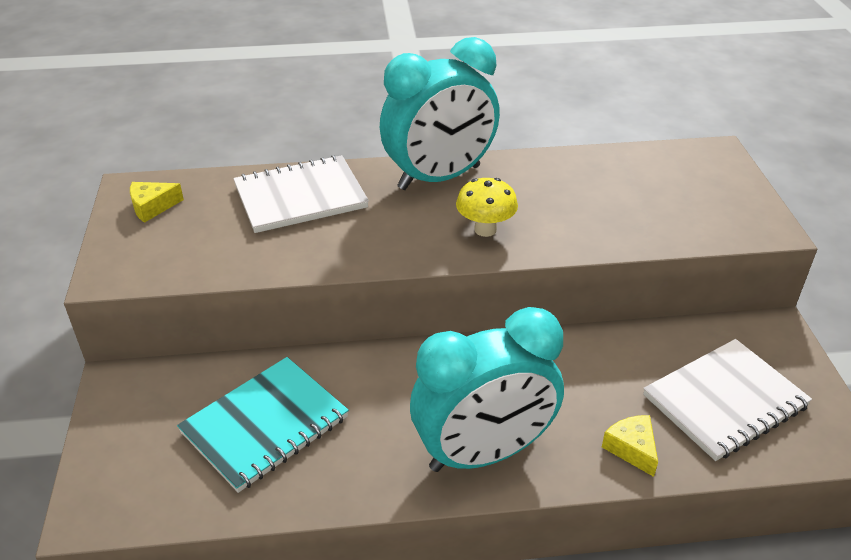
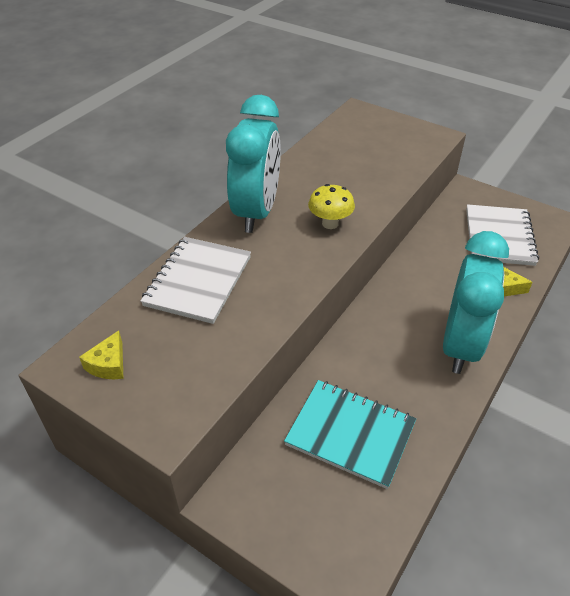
camera: 50 degrees left, 5 degrees up
(265, 425) = (350, 434): turquoise notebook -> turquoise notebook turned 60 degrees counterclockwise

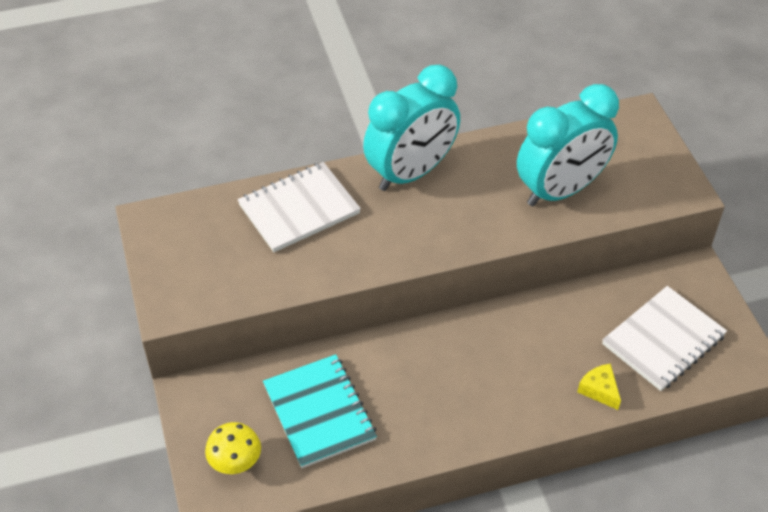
camera: 40 degrees right, 5 degrees up
(108, 364) = (175, 237): yellow cheese -> none
(330, 223) = (462, 223): yellow mushroom -> yellow mushroom (236, 463)
(460, 345) = (491, 410): turquoise clock -> turquoise clock (560, 190)

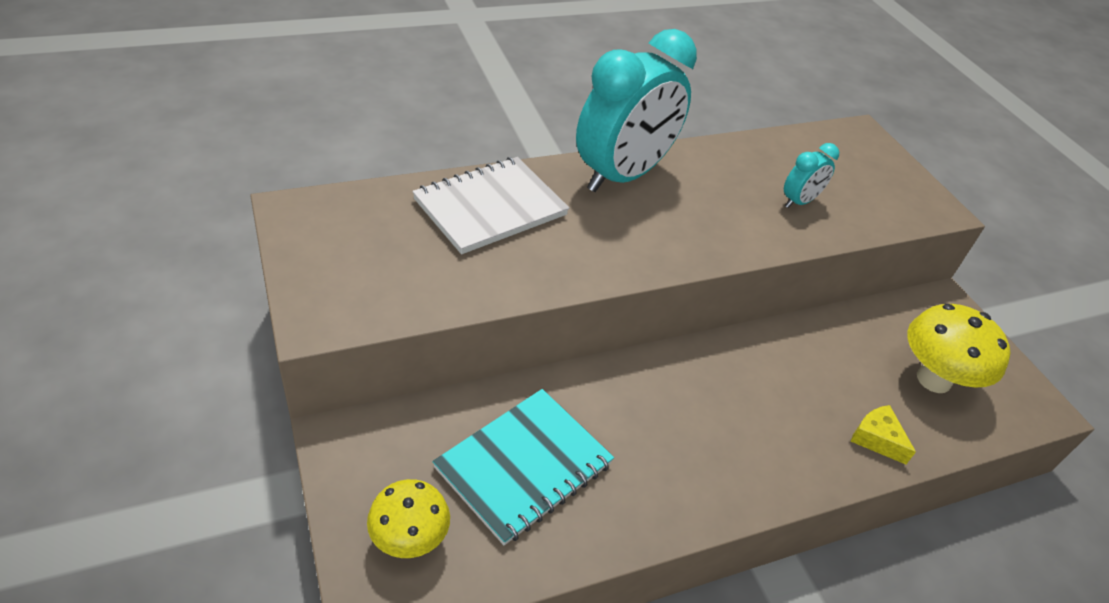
camera: 10 degrees left, 5 degrees down
(319, 412) = (524, 466): turquoise notebook -> turquoise notebook turned 75 degrees clockwise
(560, 190) = (799, 202): turquoise clock -> turquoise clock, size x0.44
(663, 340) = (933, 379): white notebook -> yellow mushroom

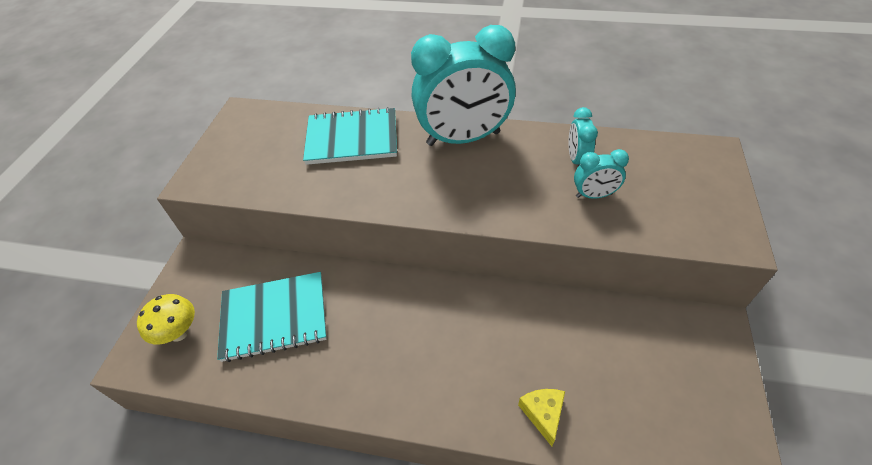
camera: 40 degrees right, 5 degrees up
(490, 207) = (352, 138): white notebook -> turquoise notebook
(754, 170) = (577, 160): none -> turquoise clock
(933, 379) = (643, 388): yellow mushroom -> none

